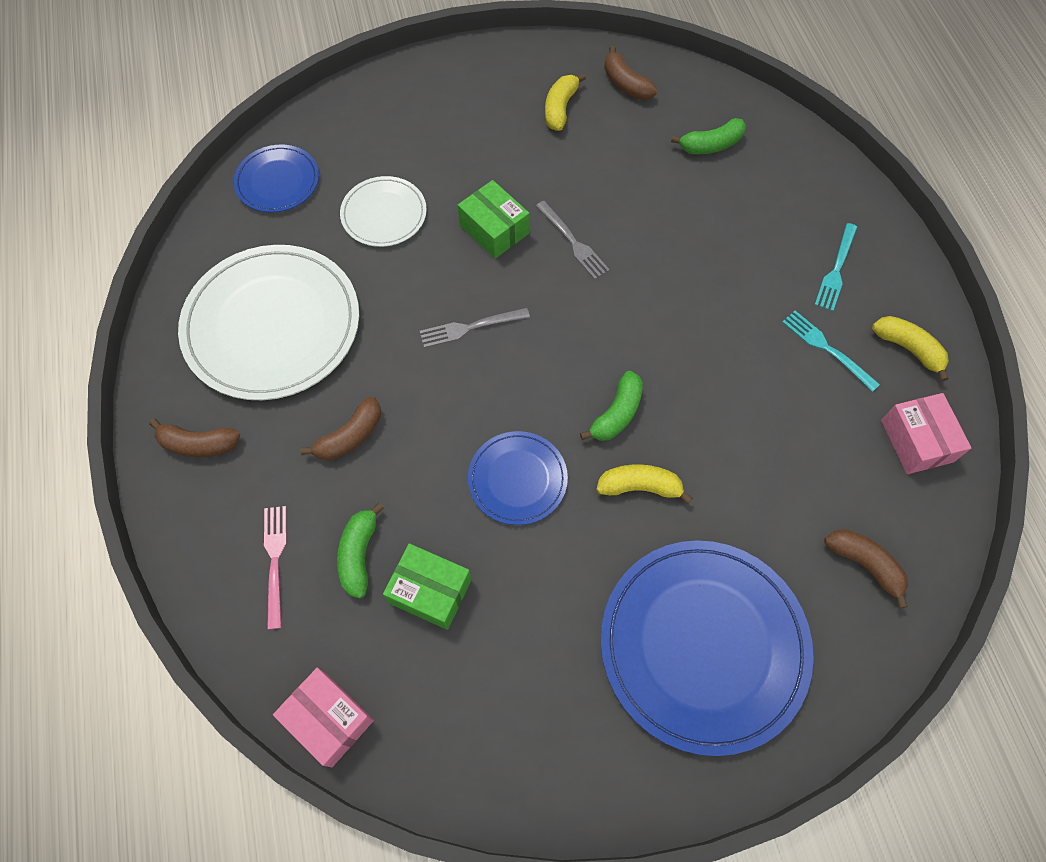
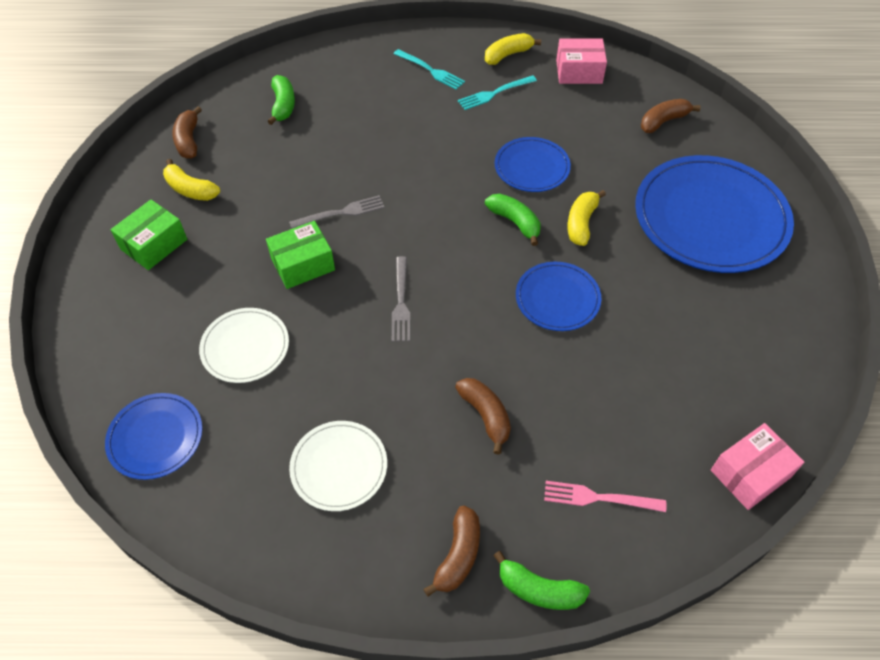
camera: 75 degrees left, 10 degrees down
(272, 325) = (339, 467): white plate -> white plate, size x0.52
(359, 554) = (604, 427): green banana -> green banana (539, 590)
(430, 591) = (646, 378): green box -> green box (154, 244)
(625, 84) = (188, 140): brown banana -> brown banana turned 105 degrees clockwise
(713, 415) = (532, 167): none -> blue plate

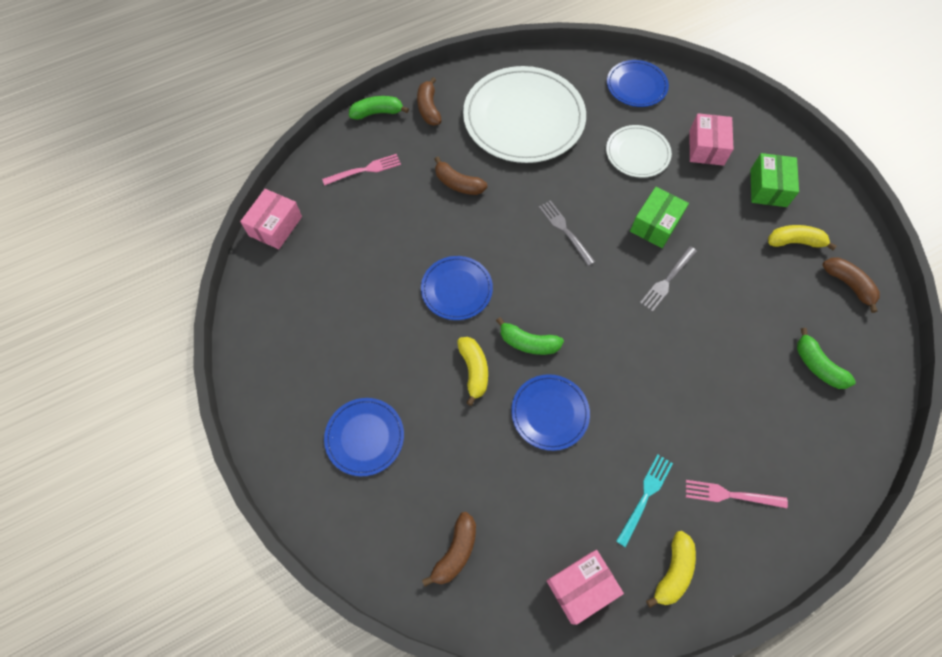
camera: 150 degrees right, 10 degrees up
(165, 315) = (706, 147): none -> pink box
(339, 467) = (523, 118): white plate -> white plate, size x1.94
(431, 70) = (730, 495): turquoise fork -> pink fork
(710, 217) = (365, 437): blue plate -> blue plate, size x0.52

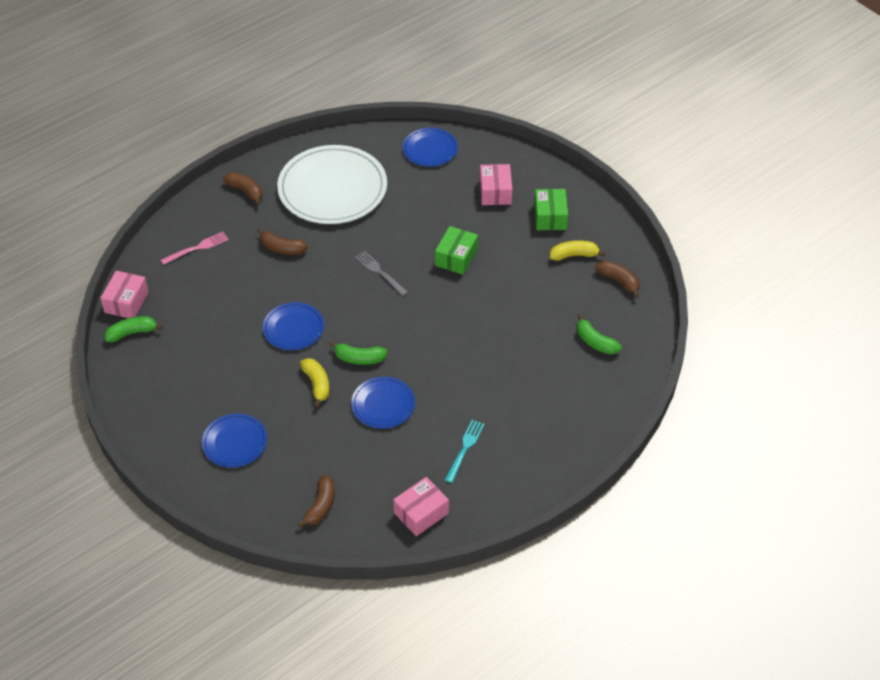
camera: 10 degrees left, 15 degrees down
(377, 113) = (199, 200): green banana -> green banana (132, 333)
(428, 108) = (245, 191): brown banana -> brown banana turned 150 degrees clockwise
(637, 153) = (436, 204): white plate -> none
(667, 280) = (470, 298): grey fork -> none
(673, 571) = (490, 493): yellow banana -> none
(730, 495) = (531, 438): pink fork -> none

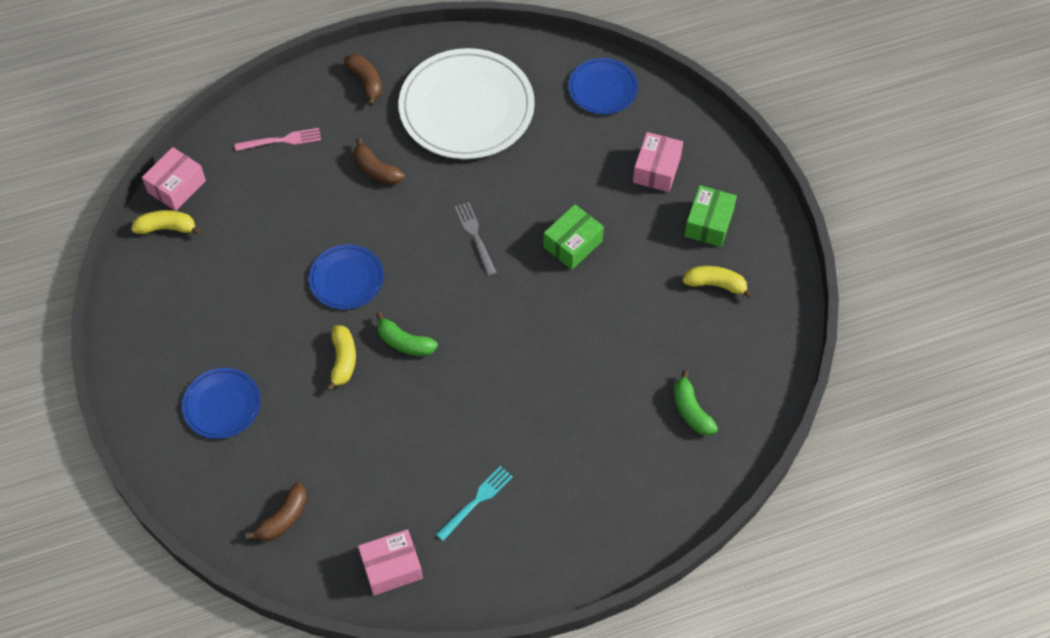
camera: 20 degrees right, 10 degrees up
(132, 333) = (167, 228): green banana -> yellow banana
(383, 404) = (407, 411): blue plate -> none
(619, 281) = (755, 337): brown banana -> none

